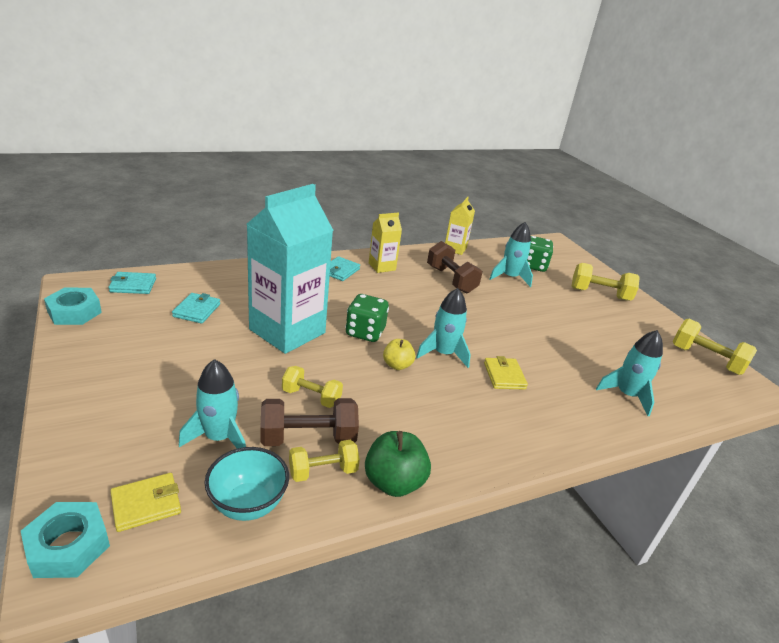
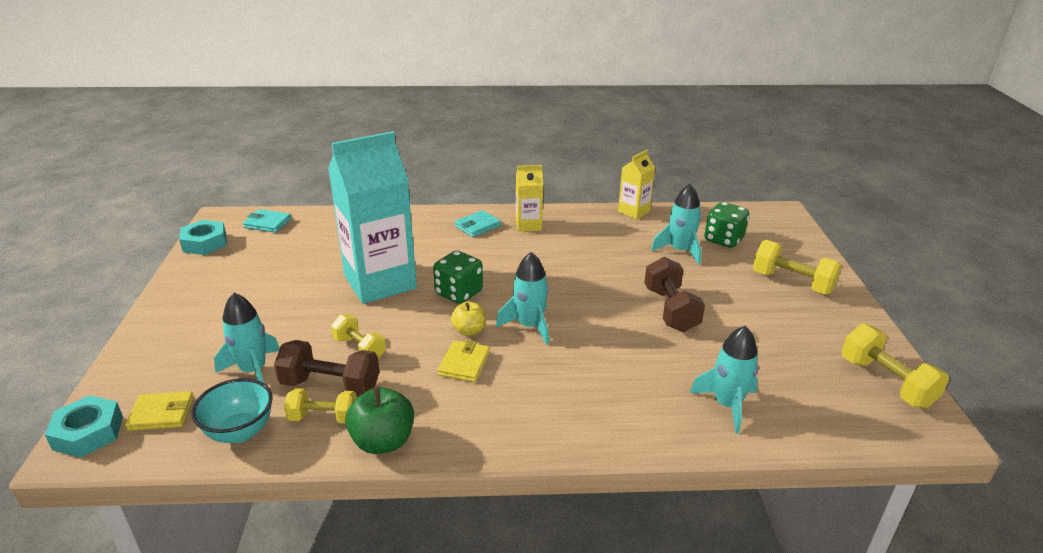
camera: 25 degrees right, 0 degrees up
(197, 310) = (308, 252): turquoise wallet -> none
(451, 279) = (600, 247): brown dumbbell -> brown dumbbell (670, 310)
(504, 376) = (583, 359): yellow wallet -> yellow wallet (464, 364)

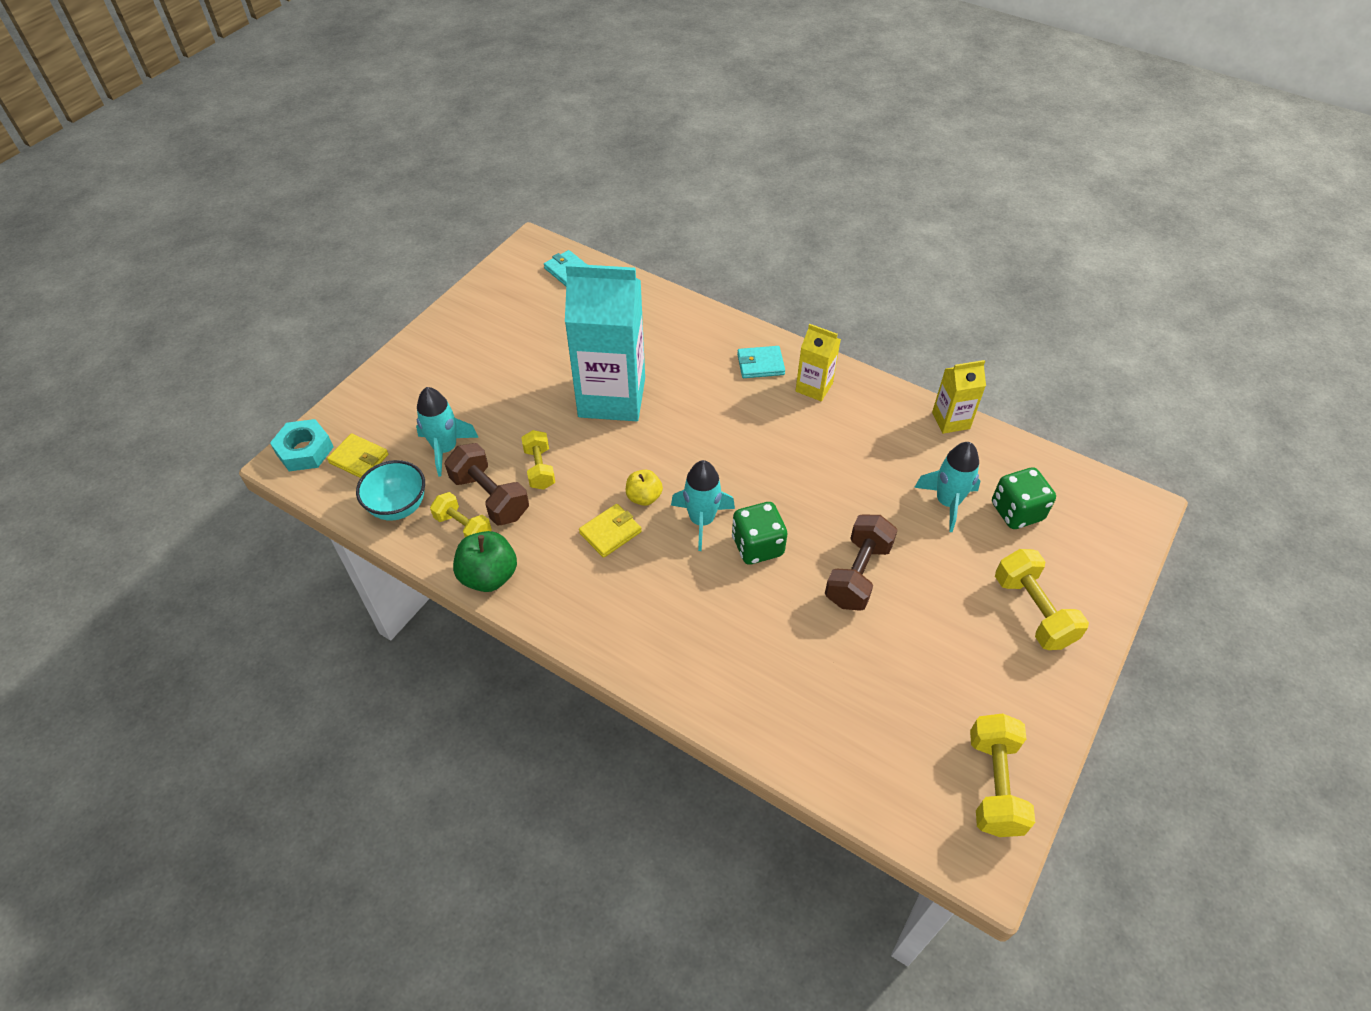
camera: 35 degrees right, 20 degrees up
(205, 243) = (500, 274): turquoise nut -> none
(459, 293) = (671, 446): green dice -> green dice (757, 546)
(727, 405) = (801, 711): turquoise rocket -> none

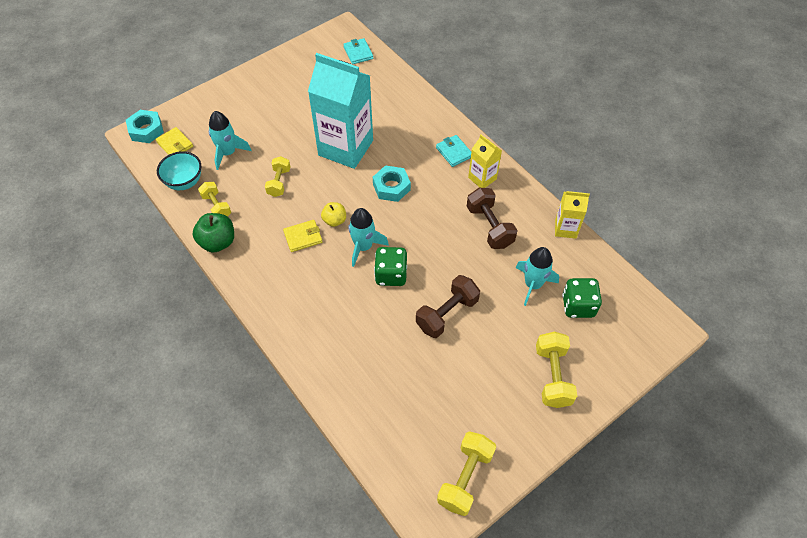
camera: 20 degrees right, 5 degrees up
(490, 497) = (241, 192): brown dumbbell -> brown dumbbell (489, 226)
(700, 431) = (391, 187): none -> turquoise nut
(760, 364) = (454, 152): turquoise wallet -> turquoise wallet turned 45 degrees clockwise

